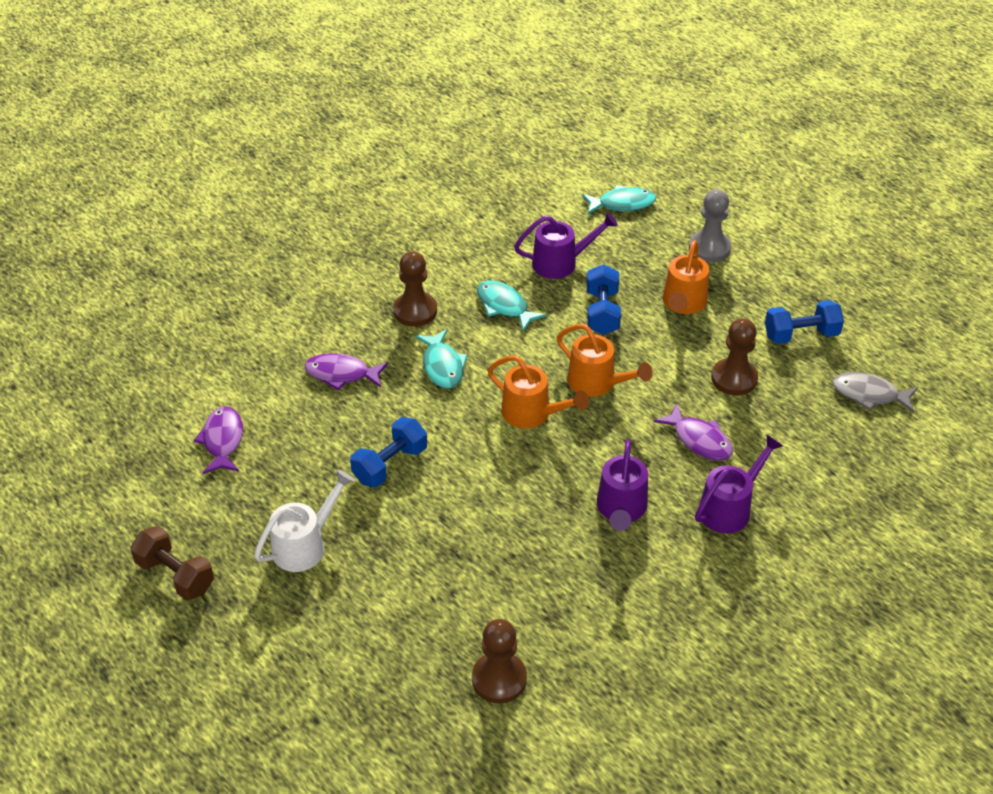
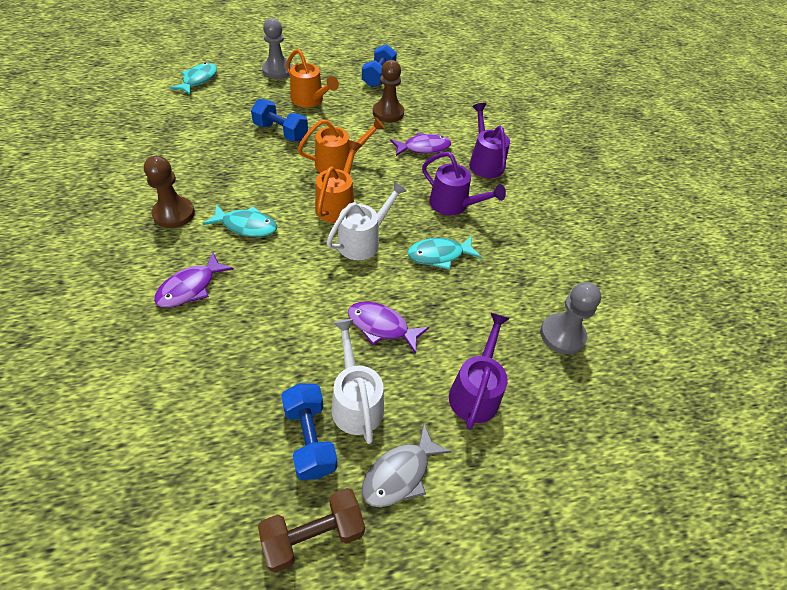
camera: 65 degrees left, 5 degrees up
(223, 440) = (178, 412): purple fish -> purple fish (381, 326)
(390, 464) = (316, 302): blue dumbbell -> blue dumbbell (310, 439)
(497, 460) = (364, 241): none -> white watering can
(499, 679) = (562, 335): brown pawn -> grey pawn
(504, 306) = (224, 169): turquoise fish -> turquoise fish (439, 255)
(532, 414) = (337, 204): orange watering can -> orange watering can turned 45 degrees counterclockwise
(561, 263) = (217, 126): purple watering can -> purple watering can (476, 391)
(869, 394) = (441, 79): grey fish -> grey fish (400, 473)

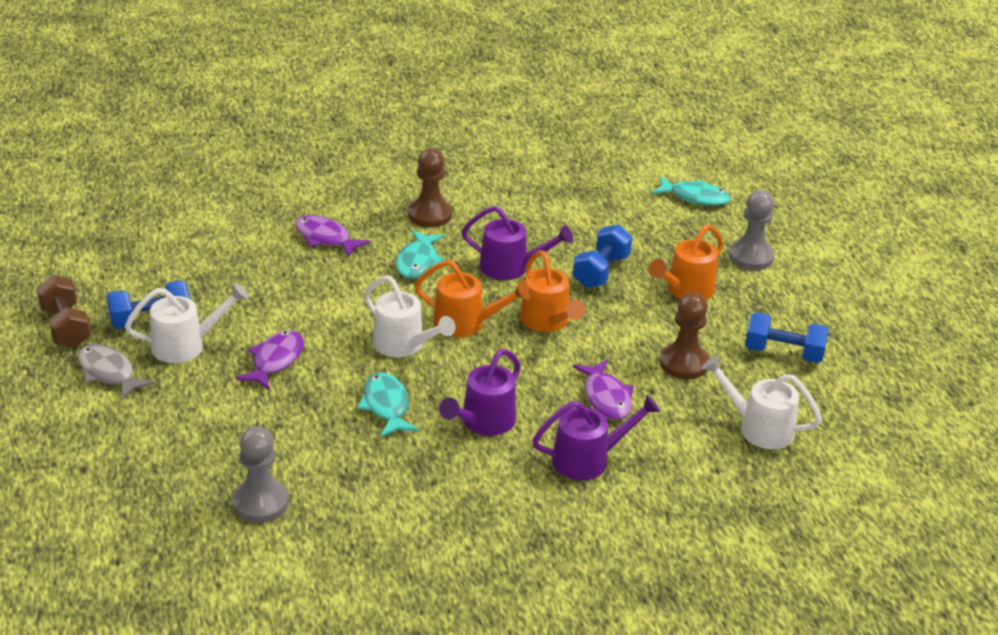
camera: 90 degrees right, 15 degrees down
(447, 97) = (758, 428): none -> white watering can
(476, 391) = (189, 425): purple watering can -> purple watering can (511, 268)

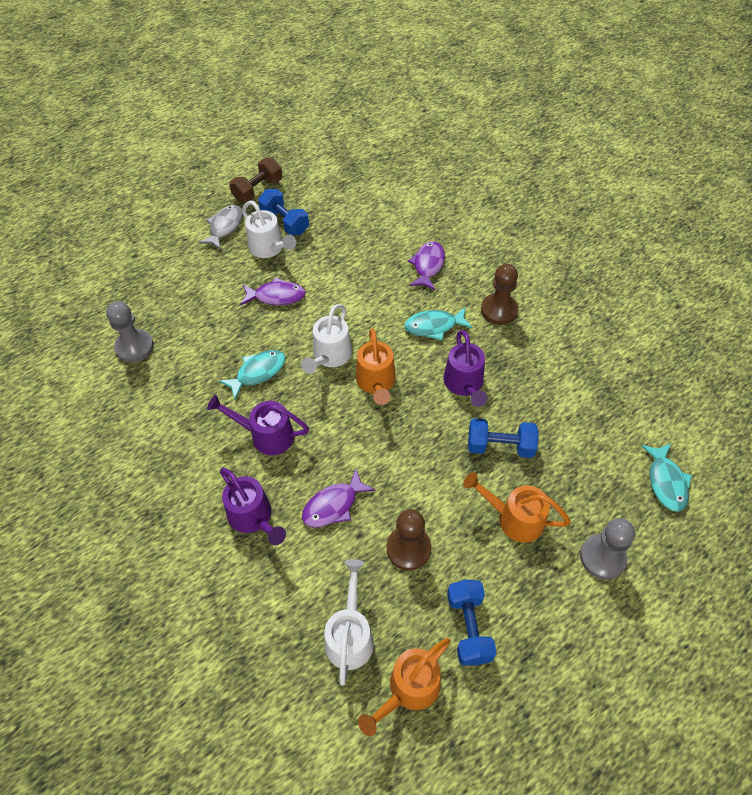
camera: 70 degrees right, 20 degrees up
(548, 322) = (408, 433): orange watering can -> orange watering can (408, 690)

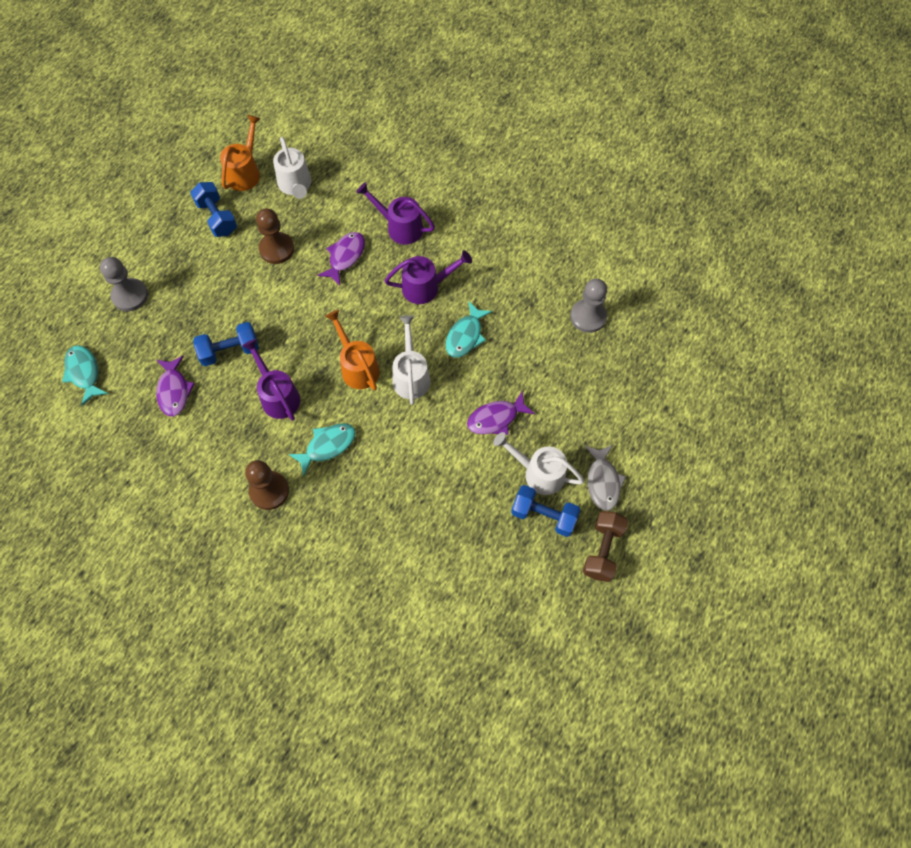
camera: 155 degrees right, 10 degrees up
(428, 265) = (362, 519): purple fish -> purple fish (174, 391)
(513, 518) = (204, 298): orange watering can -> none

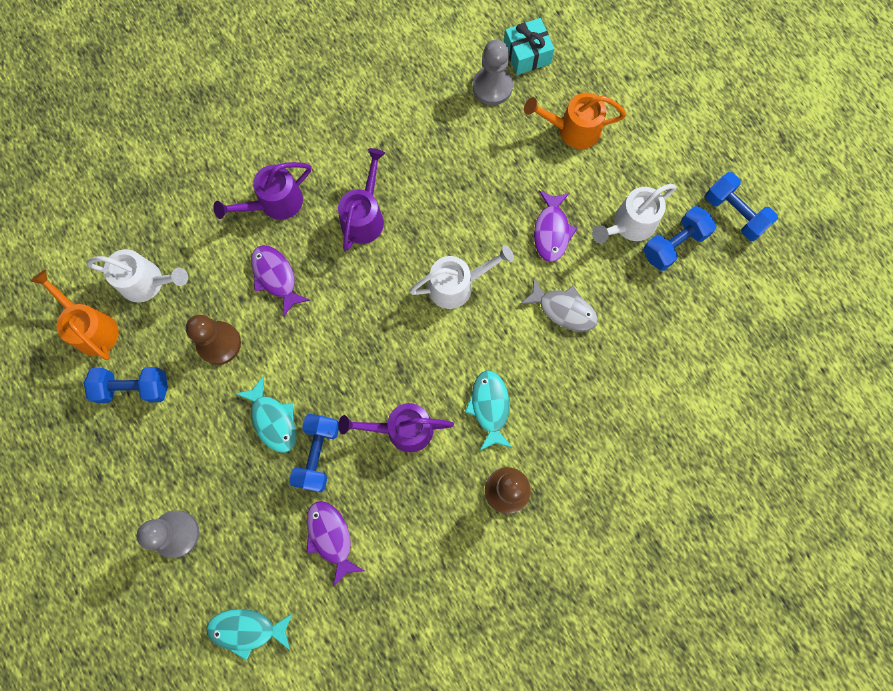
camera: 60 degrees left, 10 degrees up
(174, 391) = (331, 537): purple fish -> purple fish turned 135 degrees counterclockwise
(357, 366) = (416, 332): orange watering can -> orange watering can (572, 130)
(411, 375) = (457, 285): white watering can -> white watering can turned 135 degrees clockwise
(465, 336) = (444, 209): turquoise fish -> turquoise fish (272, 420)
(602, 481) = (669, 174): grey fish -> grey fish (563, 309)
(603, 550) = (734, 213): brown dumbbell -> blue dumbbell
(633, 326) = (527, 54): none -> turquoise gift

